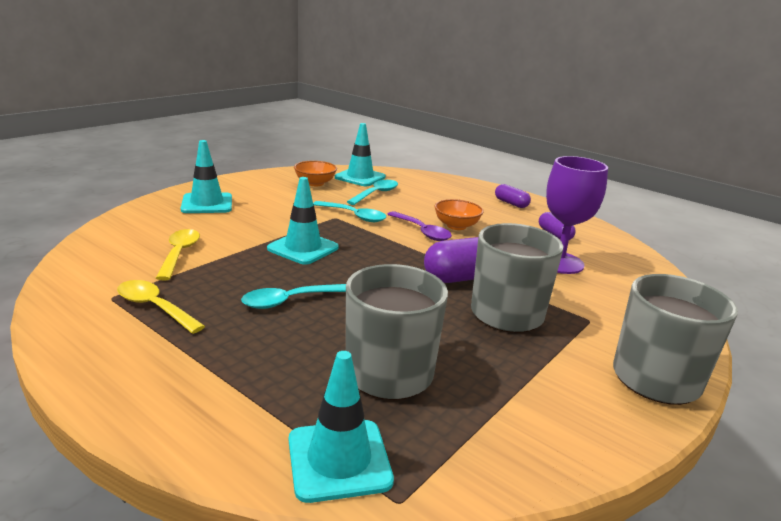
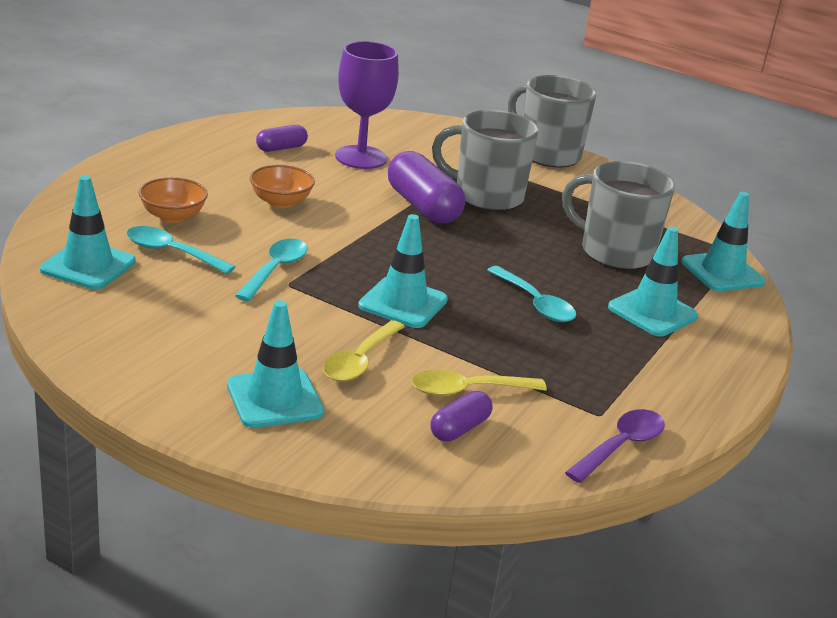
camera: 100 degrees left, 5 degrees up
(154, 307) = (600, 381): yellow spoon -> yellow spoon (360, 361)
(255, 366) = (652, 312): none -> turquoise traffic cone
(315, 183) = (134, 306): orange bowl -> orange bowl (173, 216)
(422, 231) = (310, 224): purple spoon -> purple spoon (620, 446)
(511, 203) = (179, 159): purple capsule -> purple capsule (459, 428)

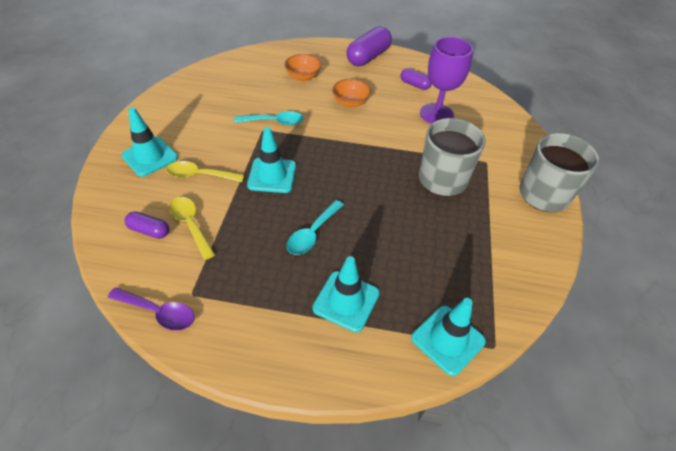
camera: 70 degrees right, 20 degrees up
(88, 266) = (237, 70): turquoise traffic cone -> none
(171, 253) = (266, 87): turquoise spoon -> none
(423, 206) = (397, 154): purple capsule -> purple capsule (368, 57)
(614, 252) = (421, 262): grey mug -> none

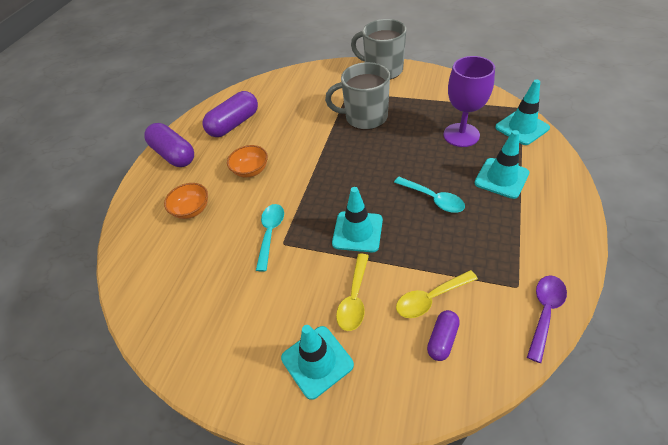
camera: 75 degrees left, 0 degrees up
(414, 85) = (234, 124): purple capsule -> purple capsule, size x1.86
(436, 114) = (282, 114): purple goblet -> purple goblet (461, 135)

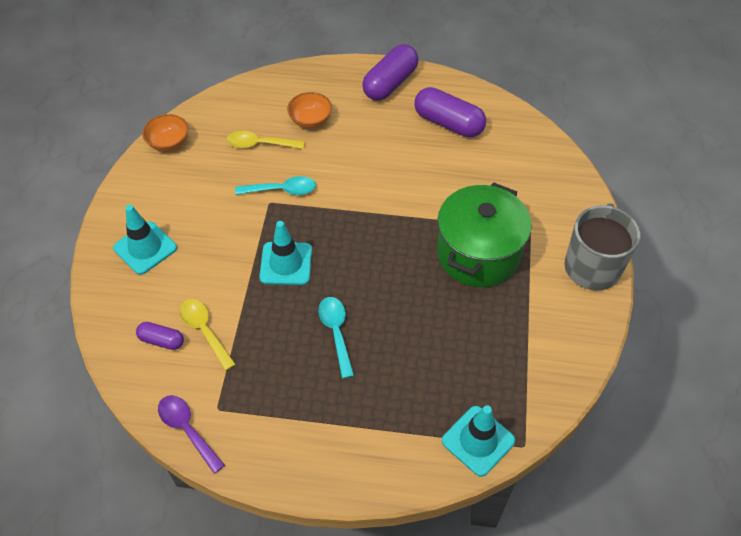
camera: 75 degrees right, 5 degrees up
(251, 170) = (370, 156): orange bowl -> orange bowl (169, 143)
(354, 298) = (205, 269): yellow spoon -> yellow spoon (260, 144)
(365, 117) = (478, 254): grey mug -> green pot
(433, 199) = (336, 332): turquoise spoon -> turquoise spoon turned 135 degrees clockwise
(461, 135) = (454, 364): purple goblet -> none
(501, 178) = (375, 406): turquoise traffic cone -> none
(544, 312) = (187, 430): purple spoon -> purple spoon turned 150 degrees counterclockwise

